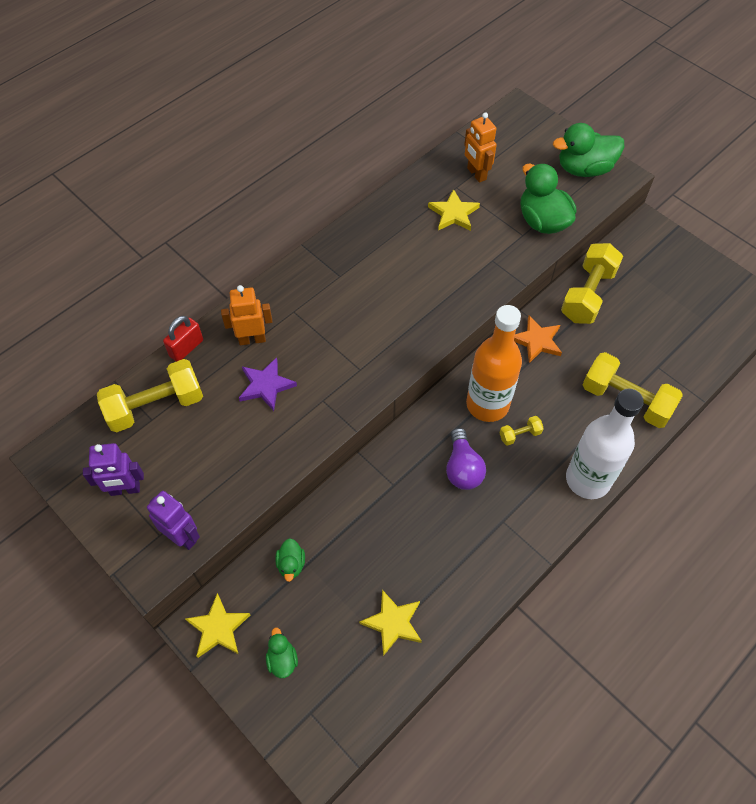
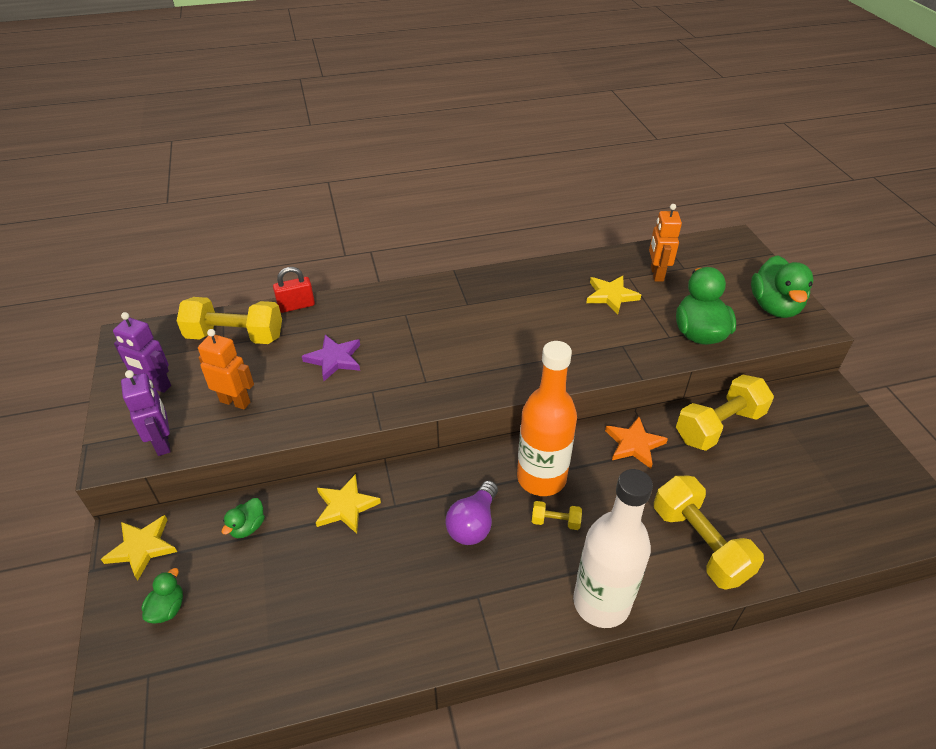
camera: 30 degrees right, 15 degrees down
(252, 339) = (353, 321): orange robot -> orange robot (235, 401)
(393, 623) = (292, 634): yellow star -> yellow star (345, 506)
(584, 169) = (774, 307): green duck -> green duck turned 105 degrees counterclockwise

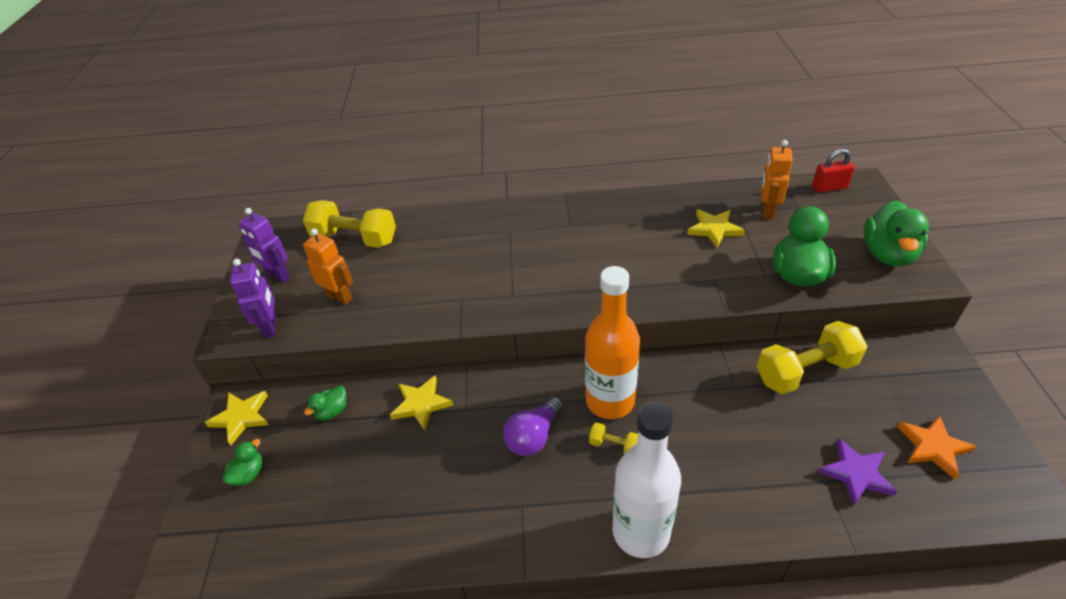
camera: 15 degrees right, 0 degrees up
(296, 306) = (414, 215): red padlock -> red padlock (829, 187)
(334, 359) = (435, 267): purple star -> purple star (856, 473)
(634, 444) = (711, 379): orange star -> orange star (933, 447)
(700, 544) = (757, 488): yellow dumbbell -> none

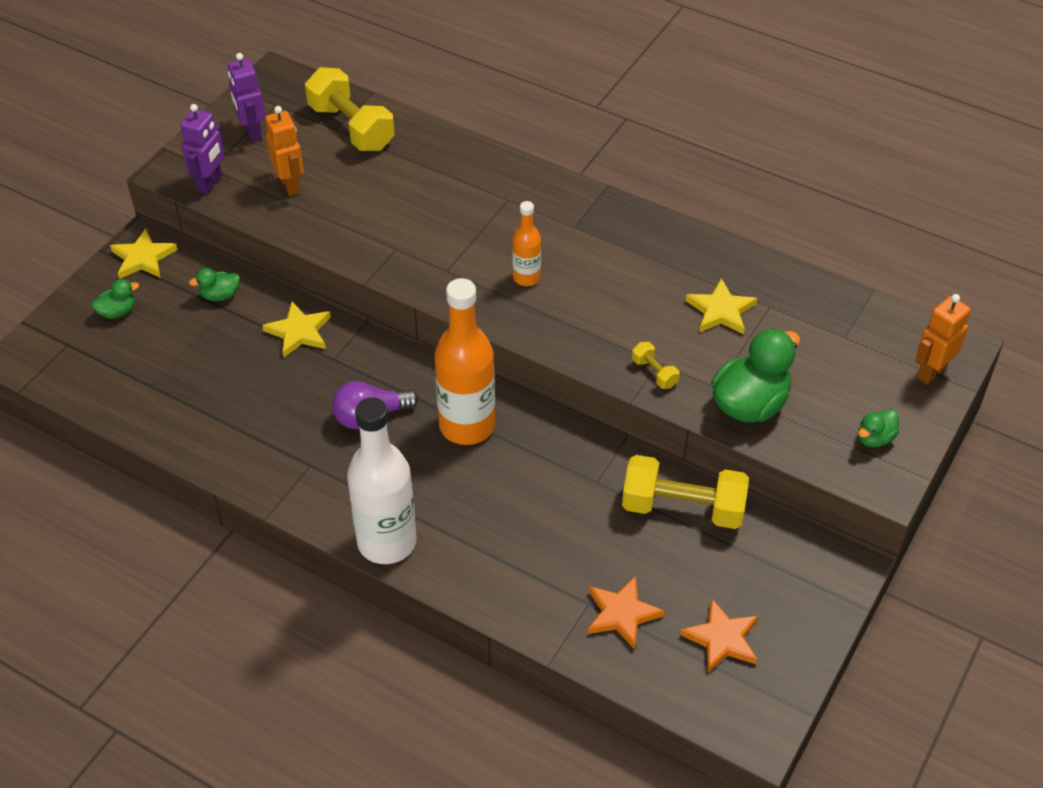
camera: 30 degrees right, 5 degrees up
(572, 272) = (526, 277): none -> orange bottle
(614, 445) = (432, 464): yellow dumbbell -> yellow dumbbell (654, 373)
(767, 211) = (803, 322): orange robot -> orange robot (931, 372)
(829, 187) = (910, 334): red padlock -> none
(856, 473) = (622, 614): purple star -> orange star
(888, 254) = (874, 438): green duck -> green duck, size x0.50

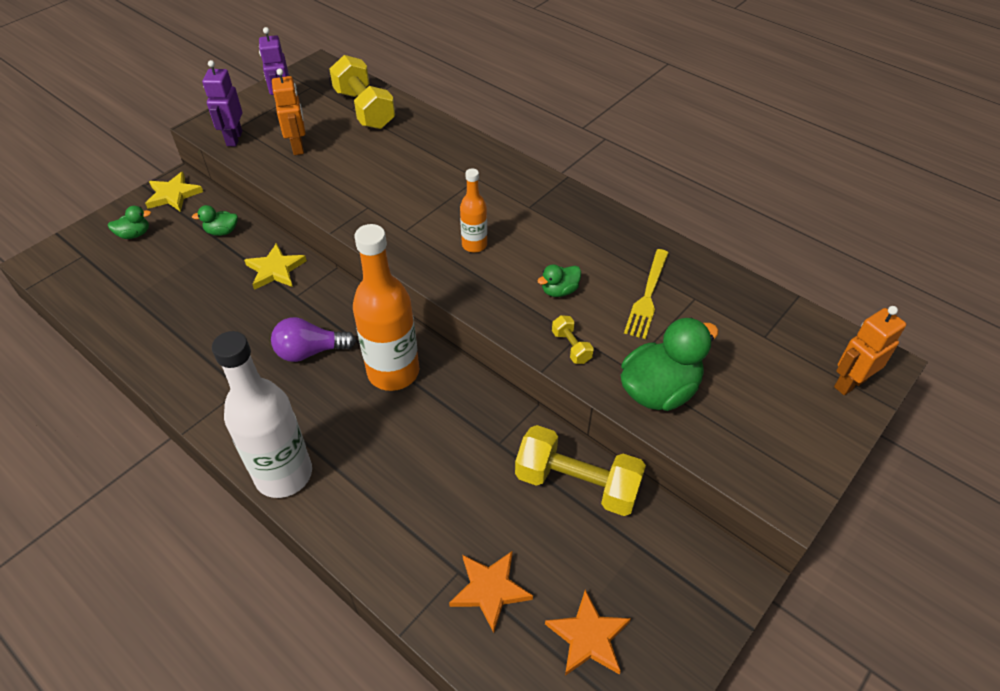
camera: 10 degrees right, 0 degrees up
(210, 183) = (234, 138): purple robot -> purple robot turned 150 degrees clockwise
(721, 311) = (647, 297): yellow star -> yellow fork
(874, 438) = (783, 444): green duck -> green duck (559, 291)

